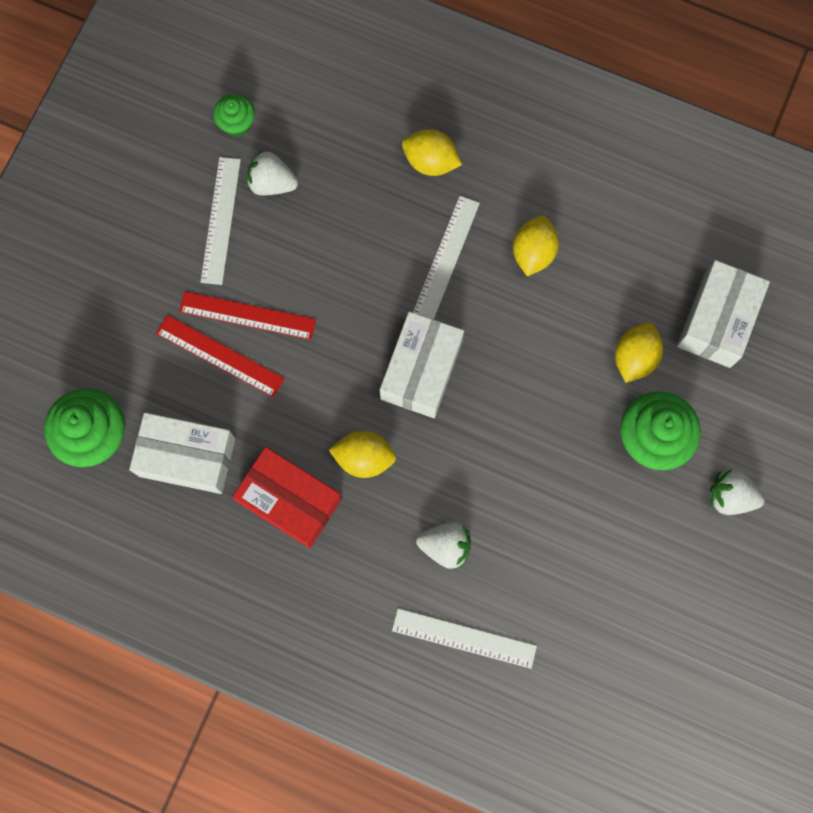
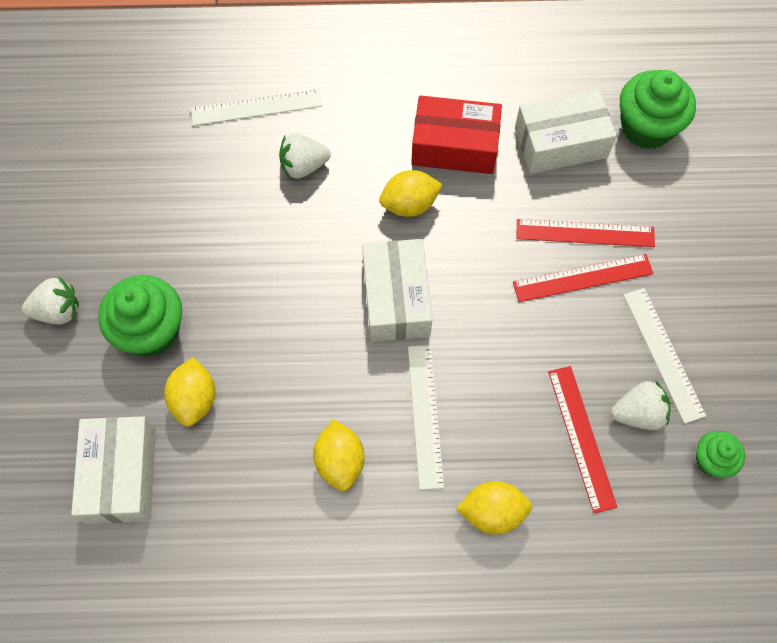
camera: 155 degrees right, 10 degrees down
(328, 185) = (581, 437): none -> red ruler

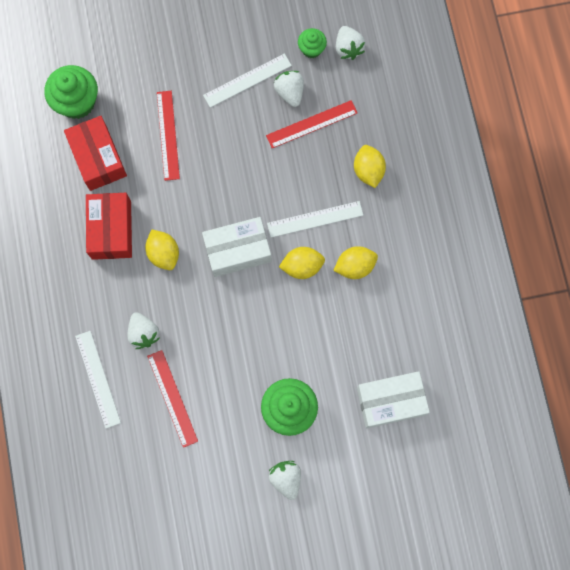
camera: 100 degrees left, 10 degrees up
(194, 399) = (332, 367): yellow lemon -> yellow lemon (302, 266)
(560, 143) = (98, 158): white box -> red box
(583, 278) = (202, 133): red ruler -> red ruler (172, 398)
(710, 520) = (348, 48): none -> white strawberry

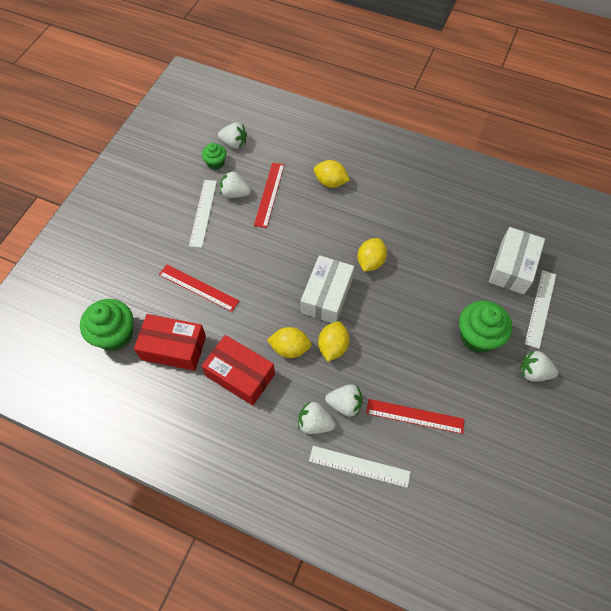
camera: 55 degrees left, 15 degrees down
(110, 319) = (314, 423): none -> white strawberry
(315, 219) = (341, 233): white ruler -> white ruler (540, 308)
(355, 266) = (394, 230): yellow lemon -> yellow lemon (333, 347)

